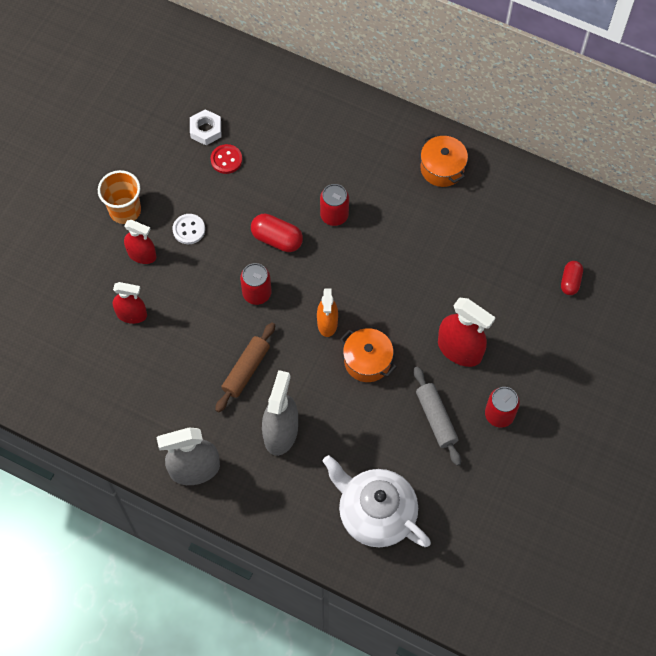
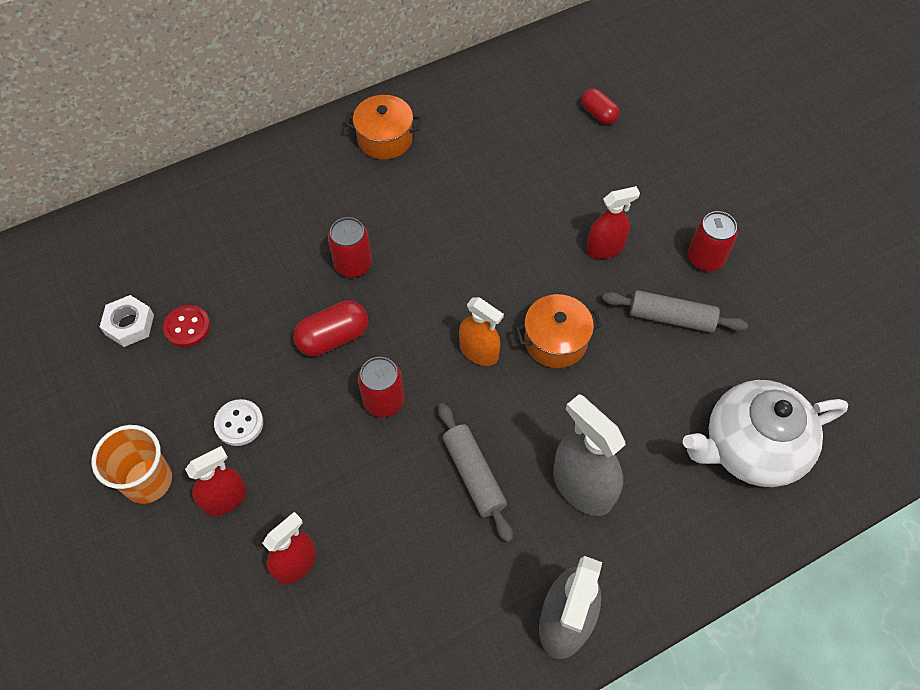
camera: 55 degrees left, 5 degrees down
(246, 370) = (474, 475): brown rolling pin -> grey rolling pin
(459, 349) = (605, 248): red spray bottle -> red spray bottle, size x0.65

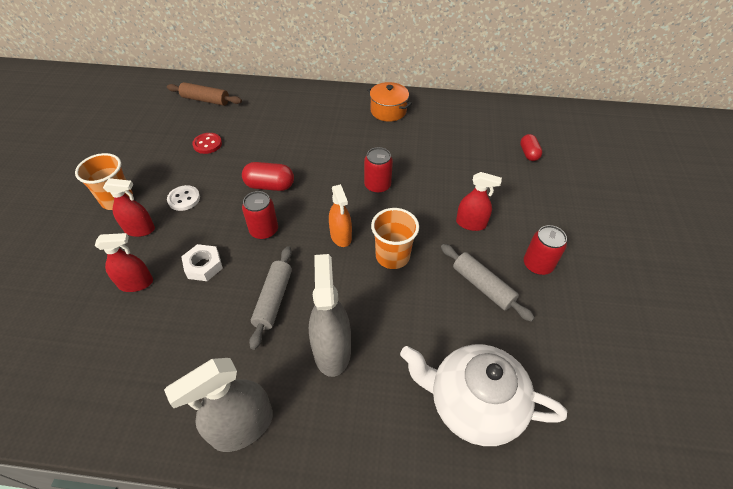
camera: 35 degrees right, 10 degrees down
(109, 259) = (205, 100): none -> brown rolling pin
(129, 324) = (184, 130): white nut -> white nut (203, 266)
(353, 264) = (314, 158): red can -> red can (377, 186)
(555, 341) = (392, 256): orange pot -> orange cup

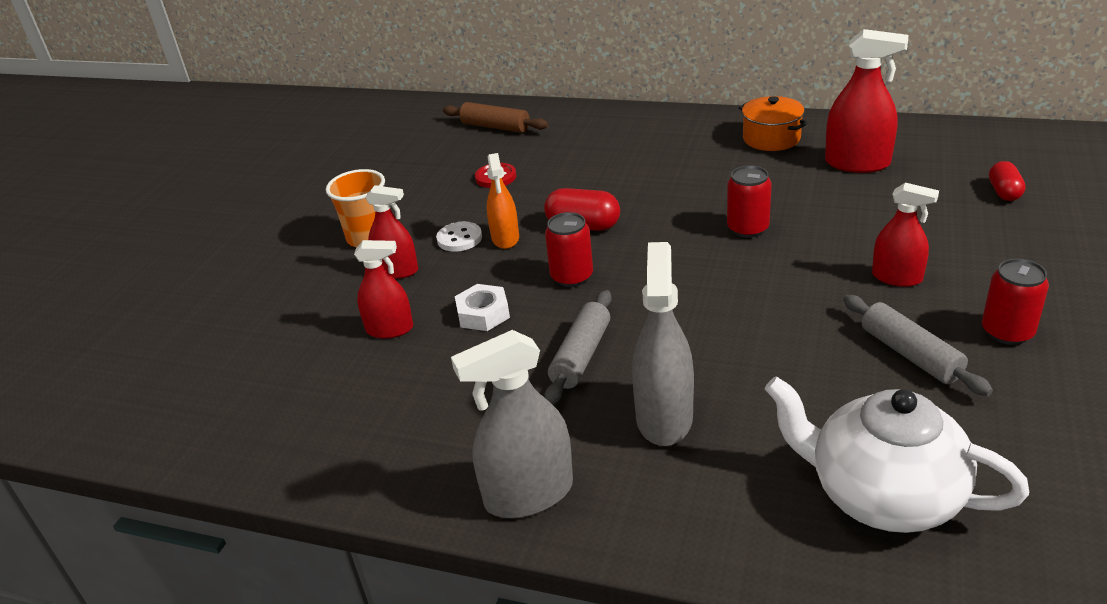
camera: 15 degrees right, 15 degrees down
(341, 236) = (686, 286): orange spray bottle -> orange spray bottle (505, 238)
(392, 256) = (765, 313): orange cup -> none
(442, 131) = (857, 163): none -> red spray bottle

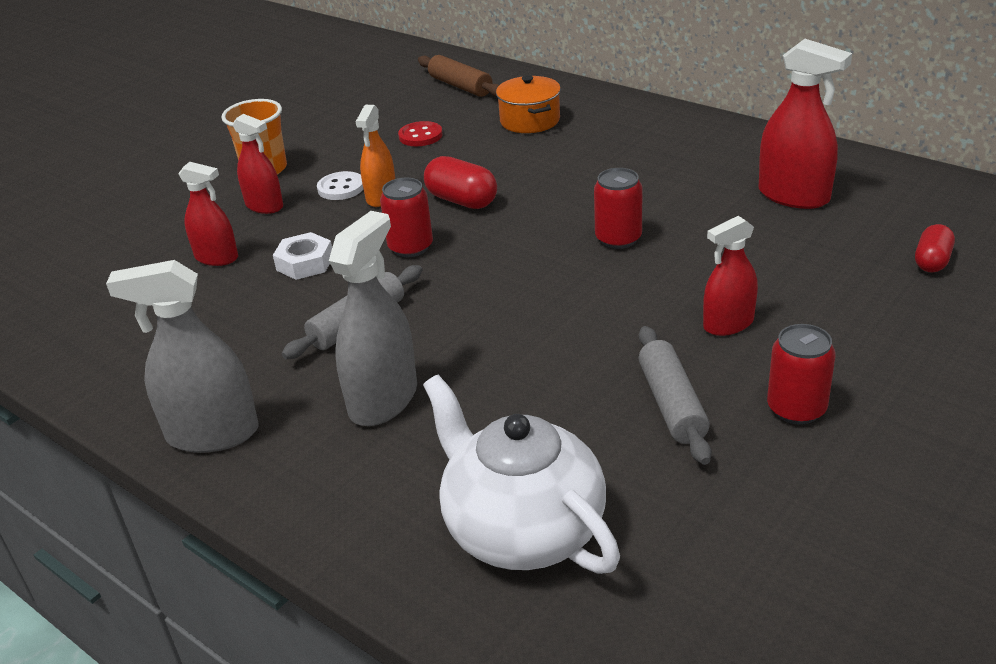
camera: 20 degrees right, 0 degrees up
(771, 138) = (724, 151): orange pot -> orange pot (530, 121)
(897, 277) = (728, 324): red spray bottle -> red spray bottle turned 105 degrees clockwise

